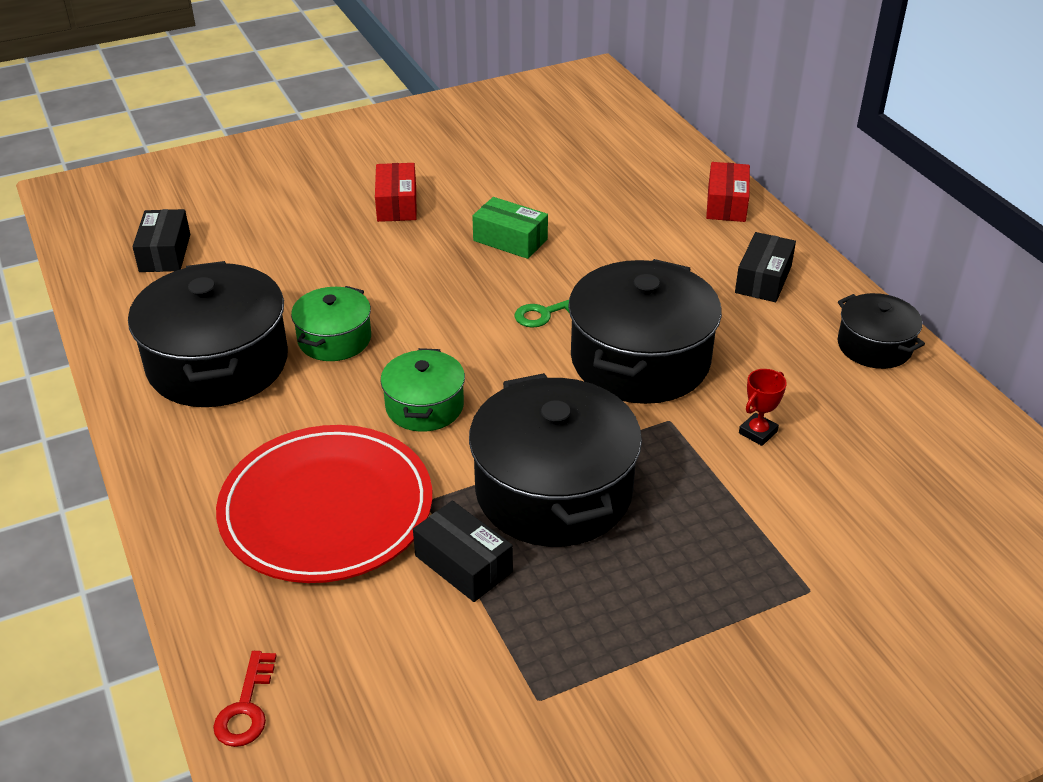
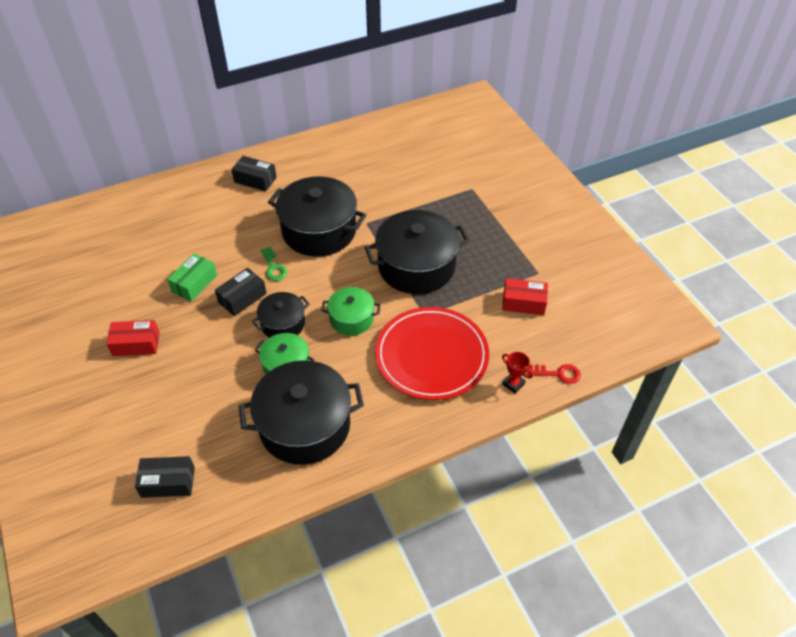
camera: 90 degrees left, 10 degrees up
(463, 563) = (465, 299): black box -> black box (242, 298)
(726, 204) = (178, 187): red box -> red box (523, 303)
(758, 432) = (376, 194): red trophy -> red trophy (513, 384)
(874, 346) = (316, 149): black pot -> black pot (283, 324)

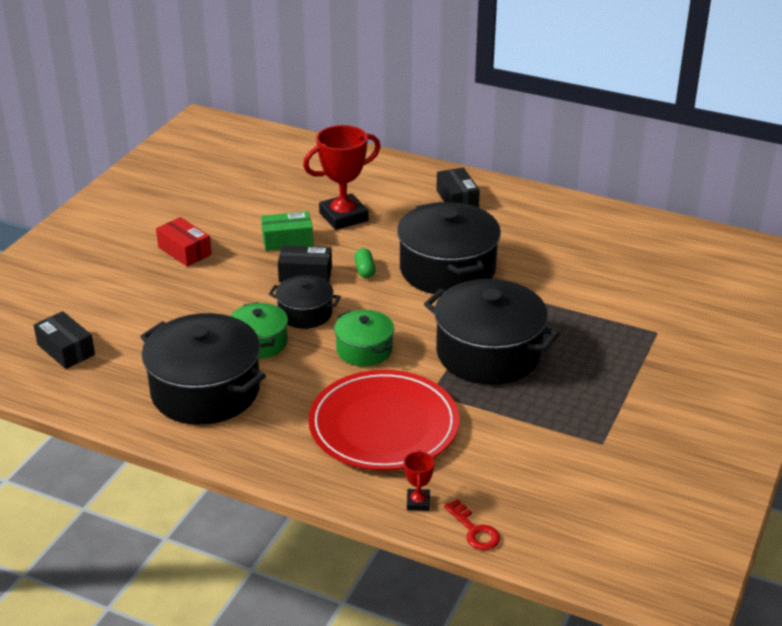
camera: 50 degrees right, 15 degrees down
(205, 241) = (343, 217): none -> red trophy
(273, 267) = (365, 270): green key -> green capsule
(523, 303) = (542, 454): red box -> none

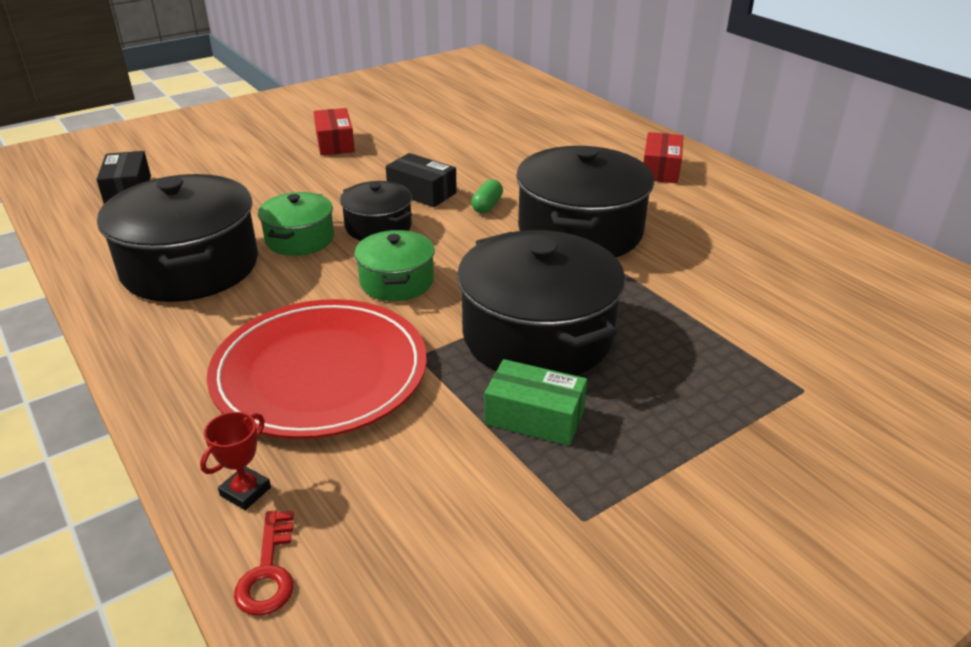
camera: 30 degrees right, 0 degrees up
(287, 240) = (440, 159): green box -> green box (534, 417)
(343, 217) = (519, 154): red trophy -> none
(457, 199) = (660, 169): black box -> red box

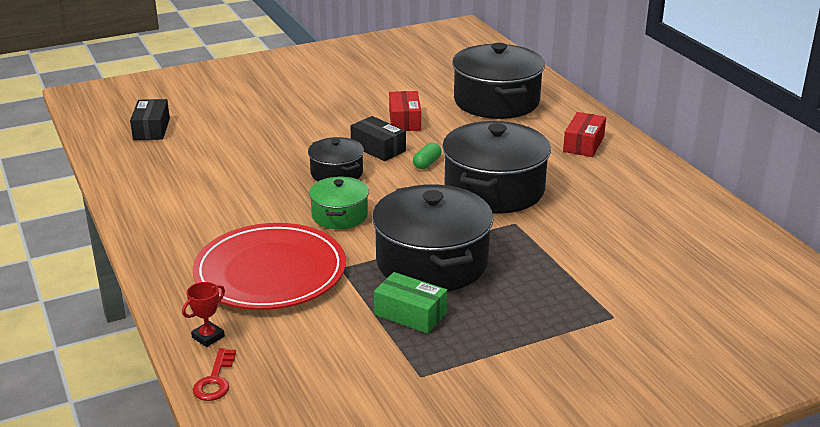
camera: 10 degrees right, 5 degrees down
(190, 266) = (191, 191): black pot -> black pot (496, 101)
(299, 239) = (274, 178): green pot -> none
(335, 143) = (319, 101): red box -> red box (405, 120)

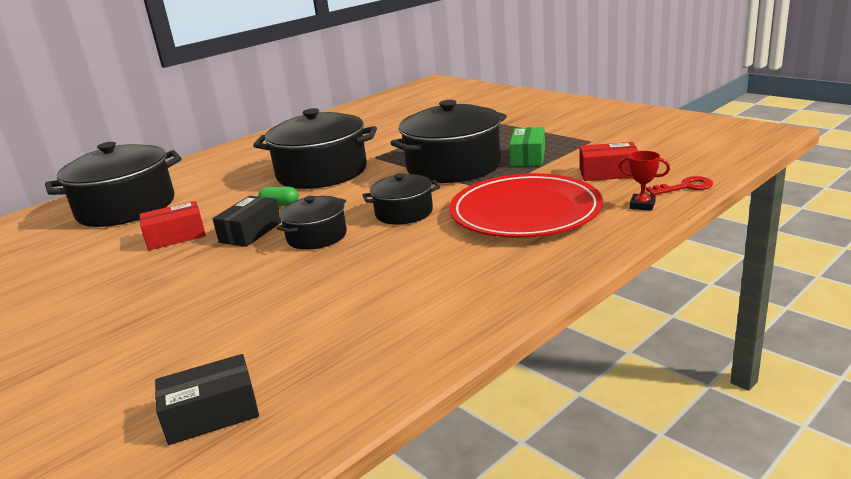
camera: 105 degrees left, 5 degrees down
(340, 215) = (404, 213): green pot -> black pot
(583, 144) = (225, 162): red box -> red box (608, 173)

